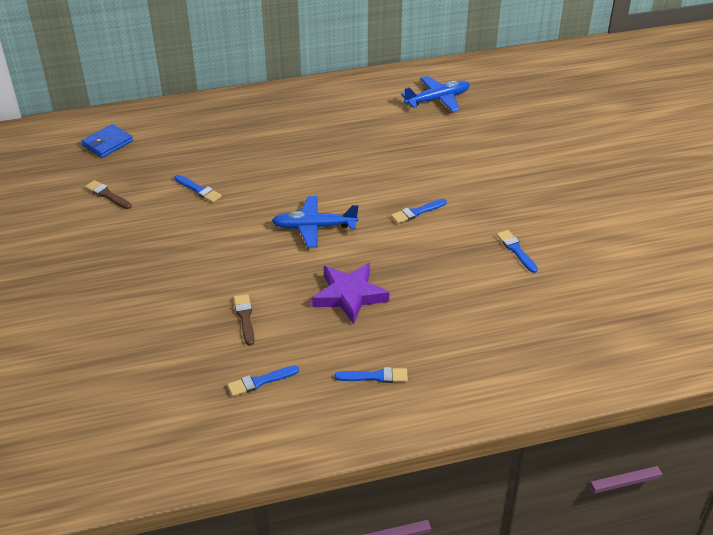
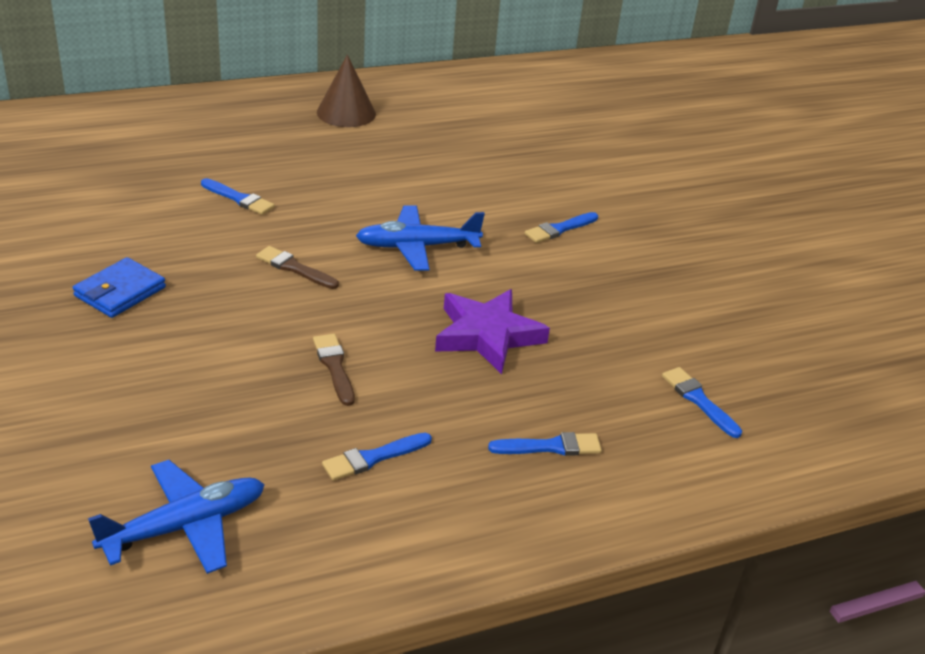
camera: 10 degrees left, 5 degrees down
(107, 143) = (95, 139): blue wallet -> blue wallet (120, 292)
(107, 195) = (100, 203): brown brush -> brown brush (294, 268)
(282, 117) = (346, 113): none -> brown cone
(437, 99) = (554, 98): blue plane -> blue plane (185, 526)
(516, 250) = (709, 276): blue brush -> blue brush (698, 400)

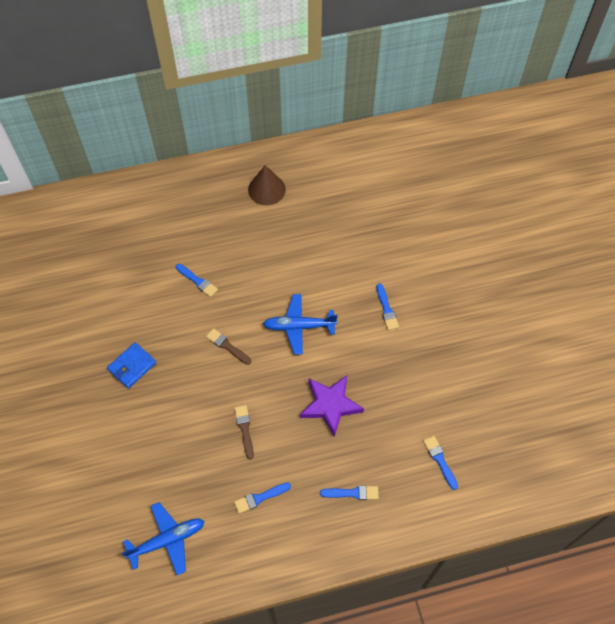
camera: 10 degrees right, 25 degrees up
(559, 229) = (386, 309): blue brush -> blue brush turned 75 degrees counterclockwise

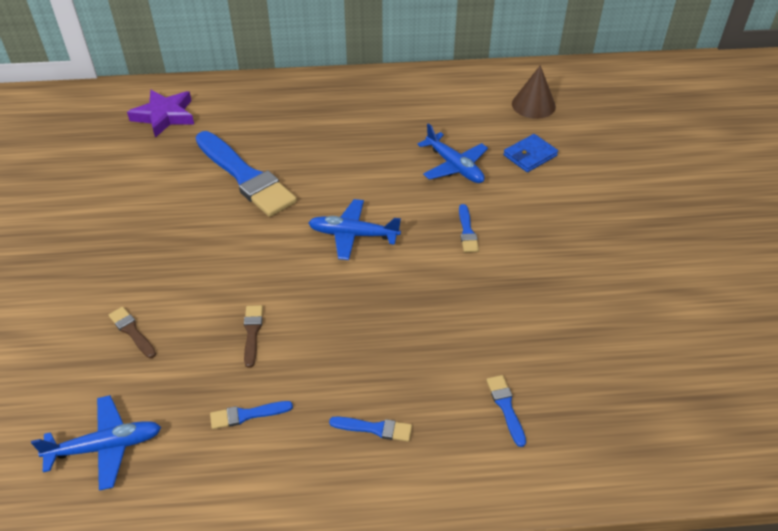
camera: 10 degrees right, 15 degrees down
(132, 366) = (137, 248): blue wallet -> blue wallet (530, 155)
(198, 281) = (245, 177): blue brush -> blue brush, size x2.40
(227, 346) = (259, 243): brown brush -> brown brush (132, 331)
(266, 189) = (352, 105): brown cone -> brown cone (533, 105)
(330, 405) = (370, 322): purple star -> purple star (164, 116)
(365, 244) = (454, 166): none -> blue plane

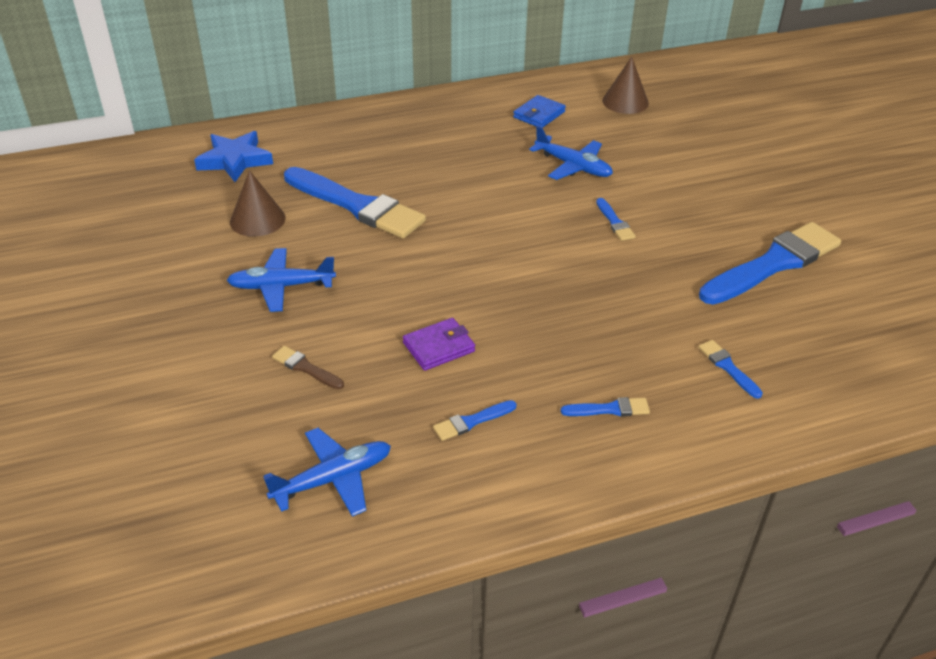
camera: 15 degrees left, 5 degrees down
(157, 177) = (257, 219): none -> brown cone
(164, 116) = (235, 160): purple star -> blue star
(252, 333) = (439, 347): brown brush -> purple wallet
(353, 235) = (500, 242): blue plane -> blue plane (281, 286)
(530, 155) = (644, 147): blue wallet -> blue wallet (539, 115)
(600, 302) = (773, 263): none -> blue brush

